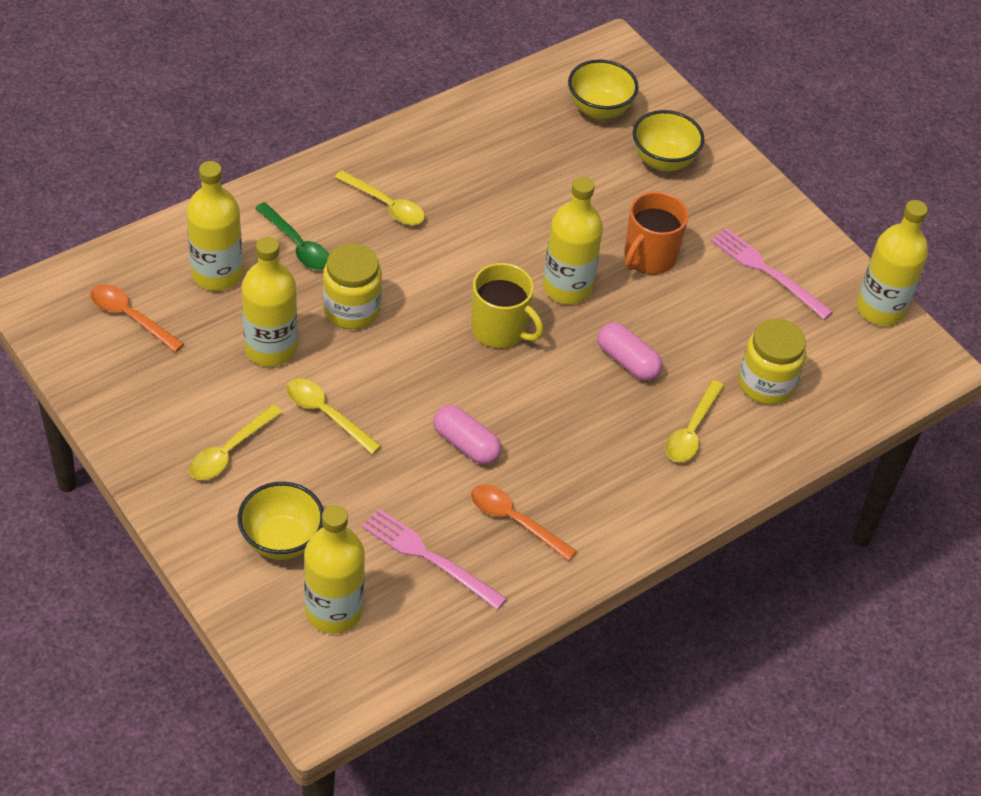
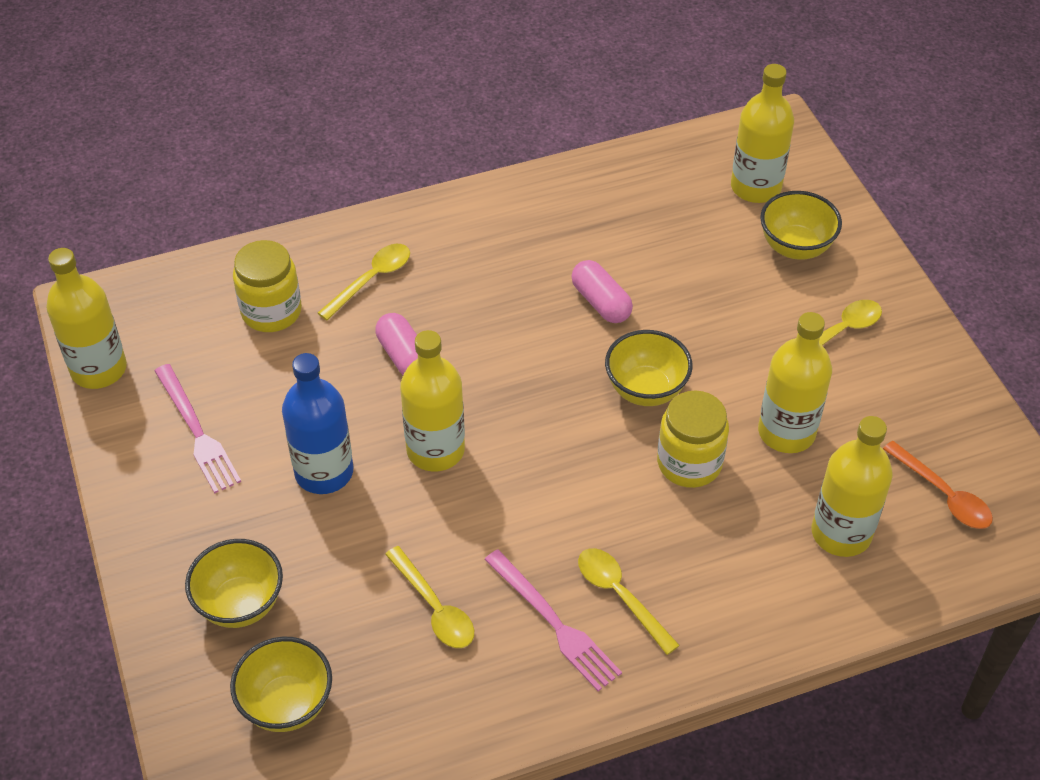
camera: 160 degrees left, 0 degrees up
(297, 245) = (741, 557): green spoon -> none
(326, 414) = (736, 353): yellow spoon -> yellow spoon (434, 607)
(403, 366) = (646, 390): none -> yellow bowl
(429, 557) = (662, 213): pink fork -> pink fork (554, 623)
(500, 329) = (529, 413): yellow mug -> none
(514, 520) = (575, 230): orange spoon -> none
(649, 257) = (324, 472): orange mug -> blue bottle

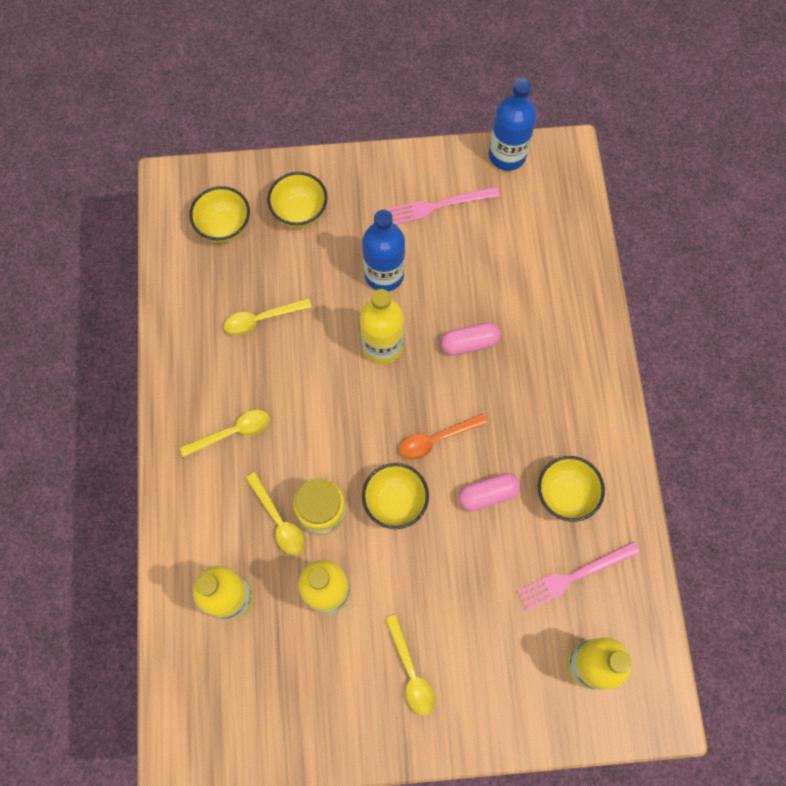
camera: 105 degrees right, 20 degrees up
(99, 369) = (507, 155): yellow bottle -> blue bottle
(271, 311) = (533, 265): yellow jar -> none
(371, 280) = (549, 336): yellow spoon -> yellow spoon (278, 520)
(554, 623) = (227, 386): pink fork -> pink fork (574, 576)
(795, 247) = (511, 672): yellow bowl -> yellow bowl (565, 495)
(943, 494) = (239, 688): orange spoon -> orange spoon (436, 439)

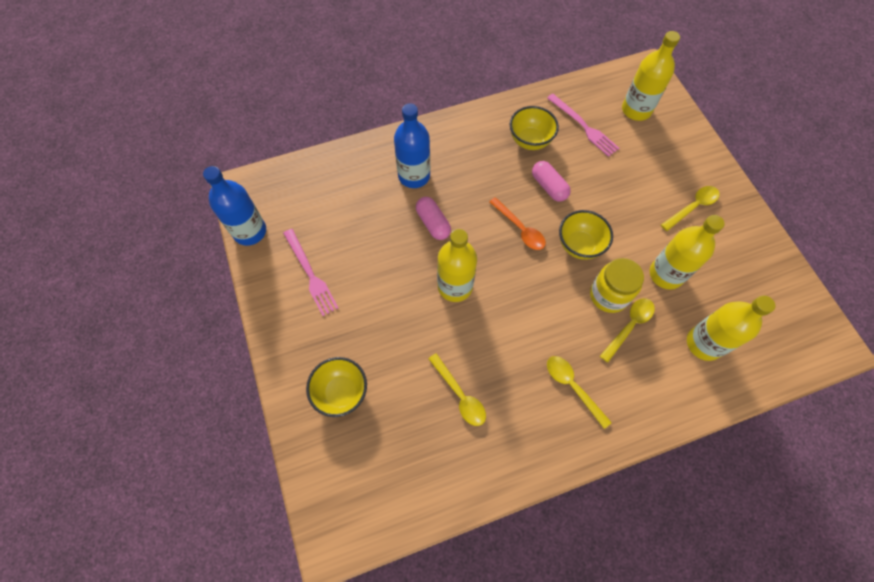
camera: 105 degrees left, 5 degrees down
(225, 227) = (373, 463): yellow bowl -> none
(384, 275) = (388, 301): blue bottle -> blue bottle (414, 176)

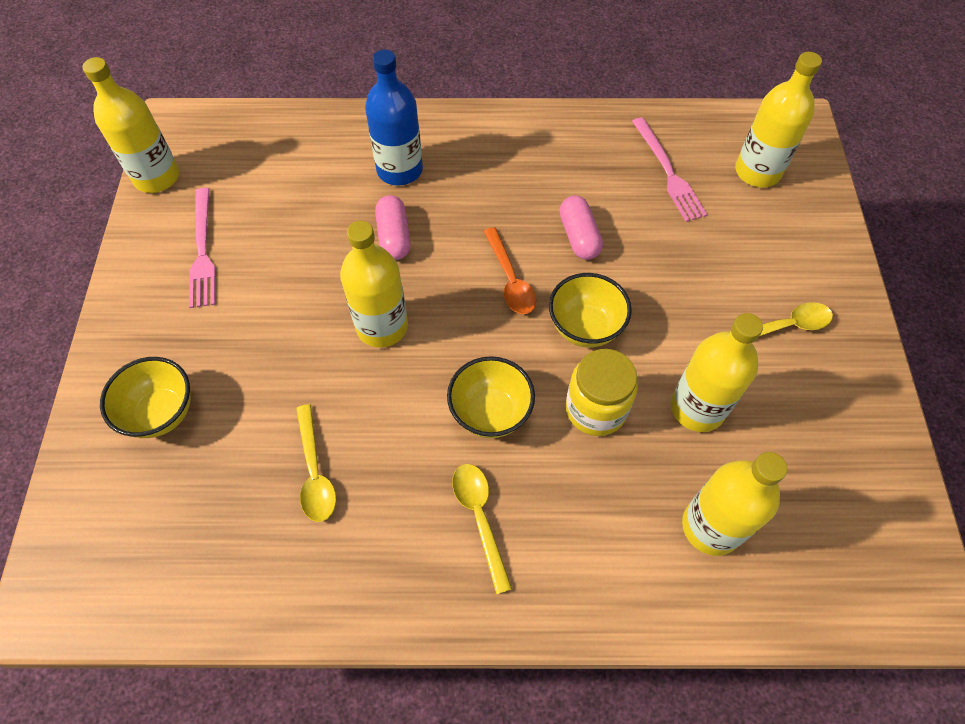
camera: 20 degrees right, 5 degrees down
(250, 231) = (157, 177): blue bottle -> yellow bottle
(530, 141) = (581, 170): yellow bowl -> yellow bowl (490, 413)
(629, 326) = (606, 462): yellow spoon -> none

